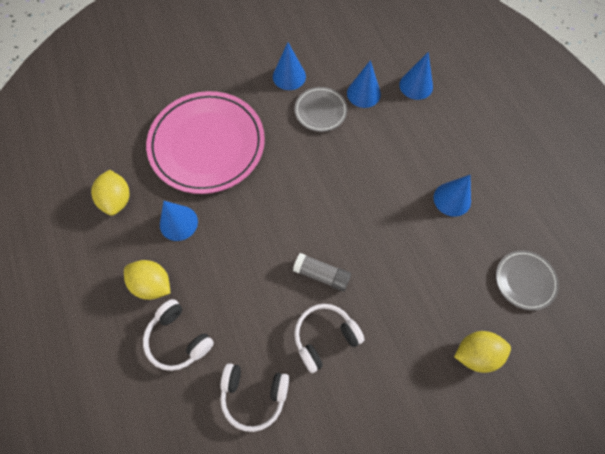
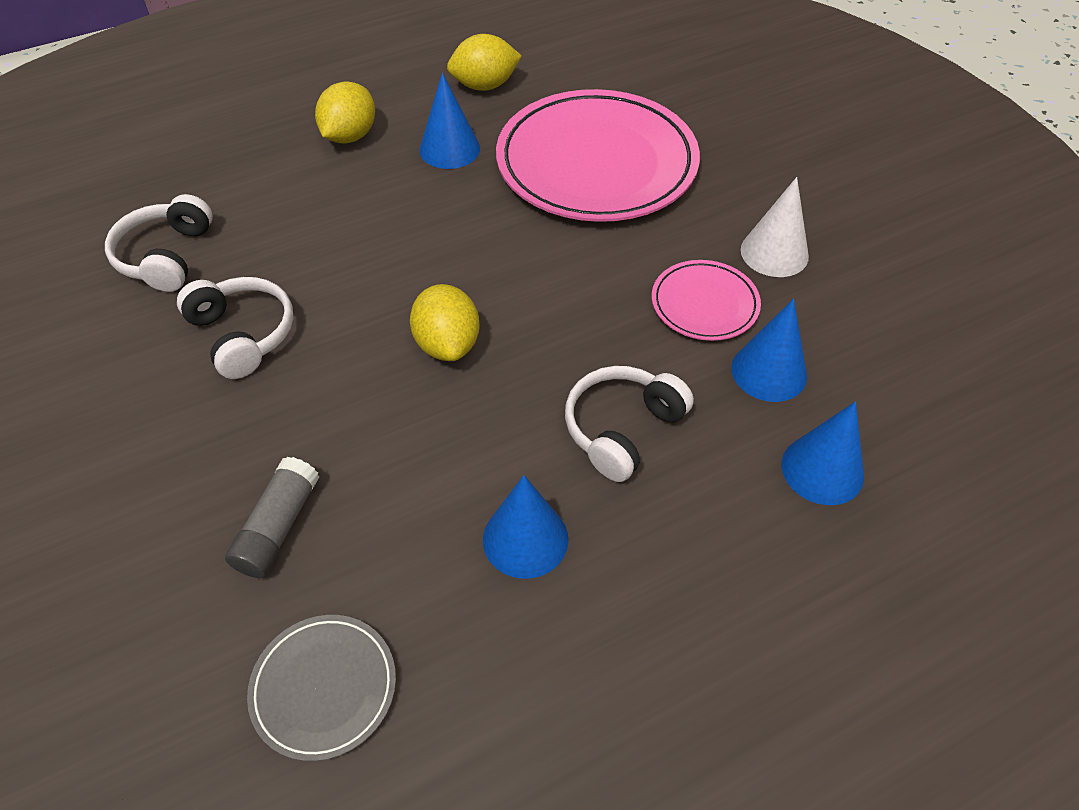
camera: 85 degrees right, 15 degrees down
(178, 339) = (264, 171): white headphones -> white headphones (622, 429)
(289, 76) = (774, 253): blue cone -> white cone
(320, 111) = (704, 304): grey plate -> pink plate
(321, 274) = (356, 324): grey glue stick -> grey glue stick (278, 527)
(475, 353) = (175, 573): yellow lemon -> yellow lemon (447, 344)

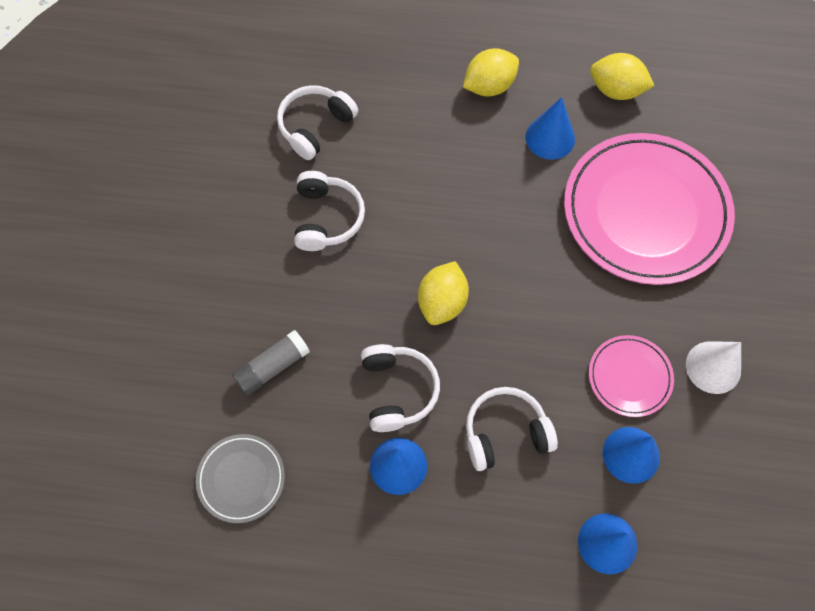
camera: 35 degrees right, 15 degrees up
(462, 459) = (397, 390): none -> white headphones

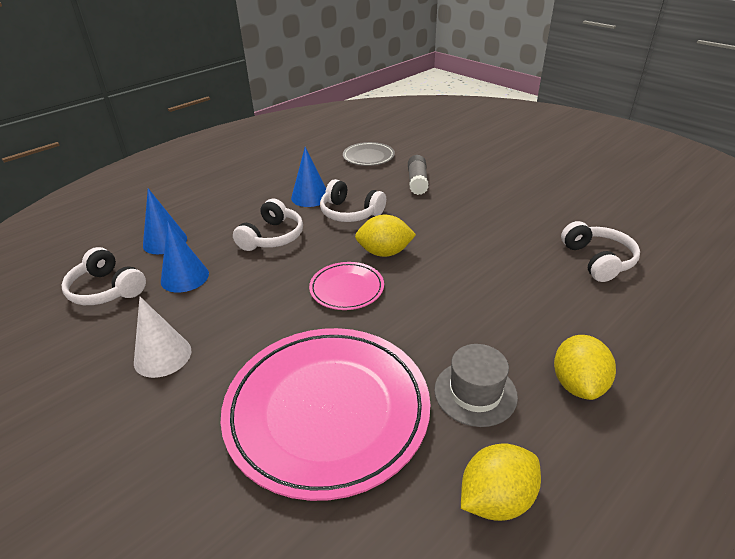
camera: 130 degrees right, 30 degrees down
(327, 218) = (503, 234): white headphones -> white headphones (106, 289)
(442, 302) = (384, 252): yellow lemon -> yellow lemon turned 60 degrees counterclockwise
(550, 138) = (475, 393): blue cone -> grey hat
(629, 377) = (223, 306): pink plate -> pink plate (347, 289)

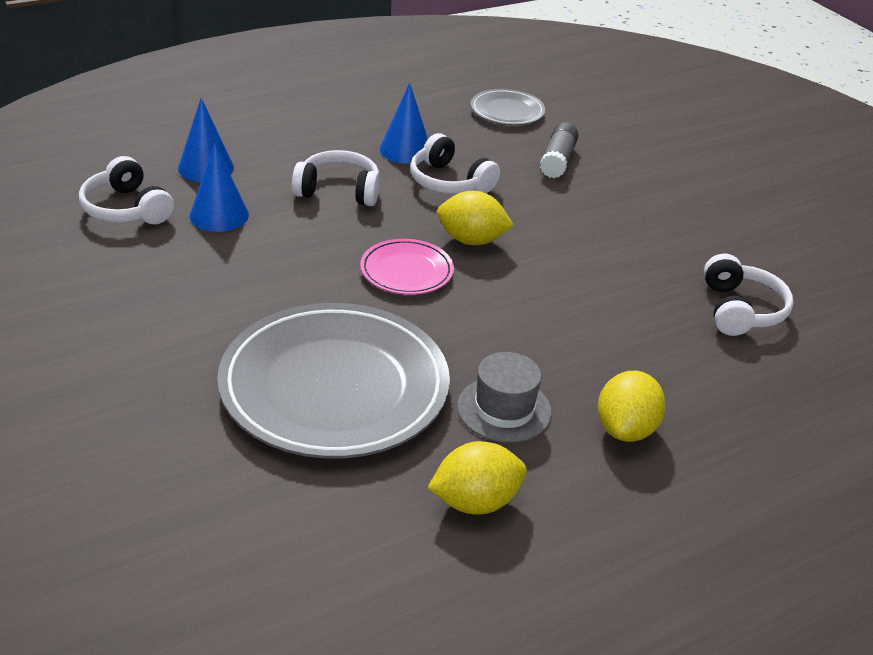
camera: 10 degrees right, 0 degrees up
(162, 356) = (174, 293): white cone -> none
(272, 237) = (338, 191): white headphones -> white headphones turned 120 degrees counterclockwise
(327, 411) = (334, 387): pink plate -> grey plate

